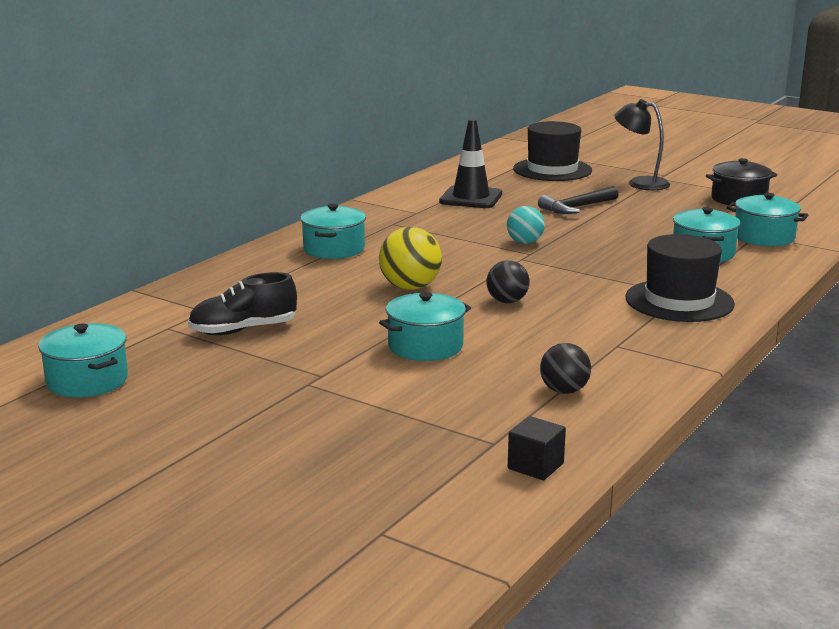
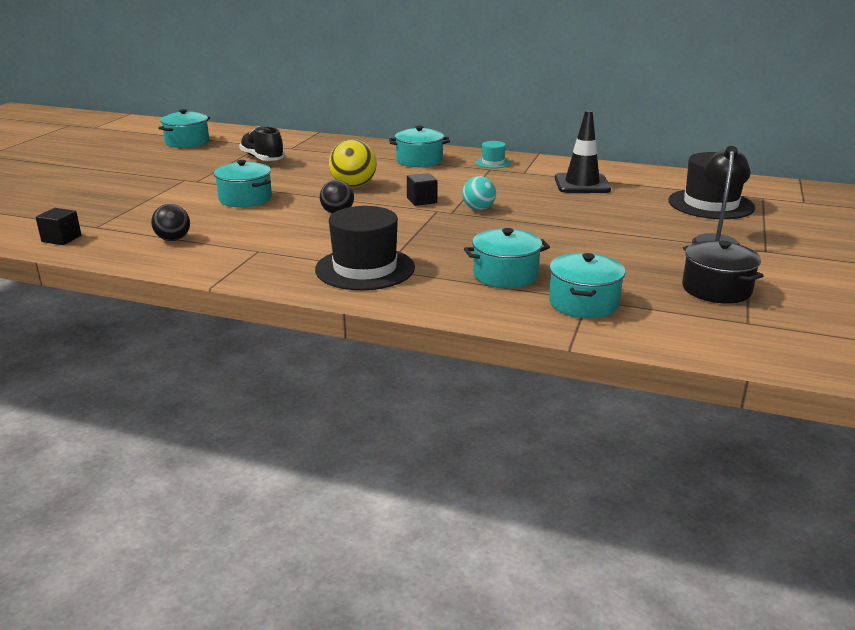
camera: 75 degrees right, 5 degrees up
(370, 220) = (493, 162): none -> turquoise hat
(485, 261) = (422, 200): none -> black cube
(577, 207) = (597, 220): black hammer -> none

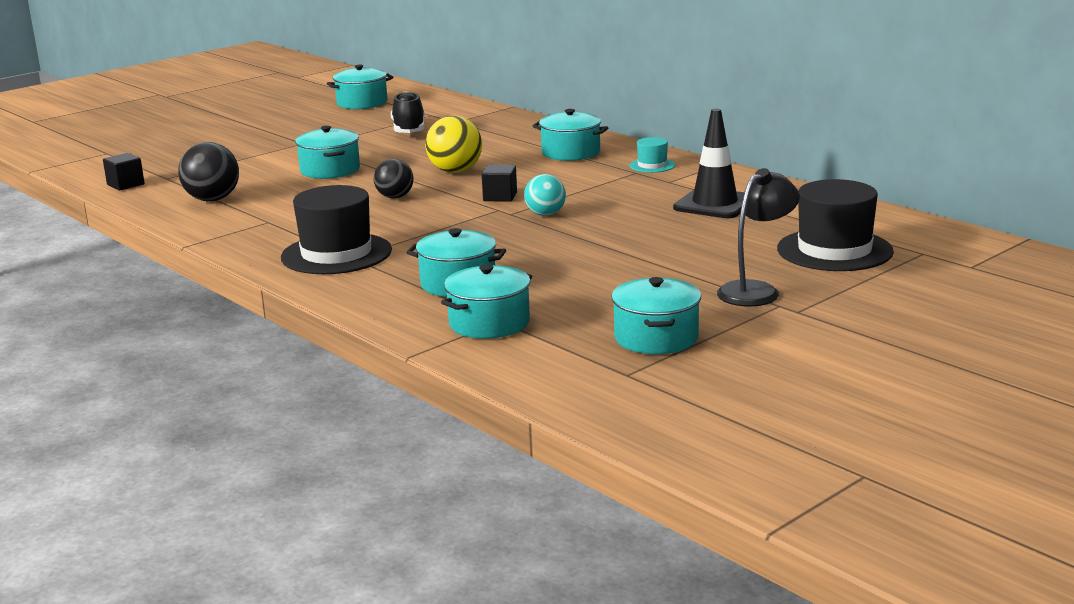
camera: 30 degrees right, 5 degrees down
(173, 239) = (212, 199): black ball -> black ball, size x1.50
(716, 289) = (656, 338): black pot -> turquoise pot

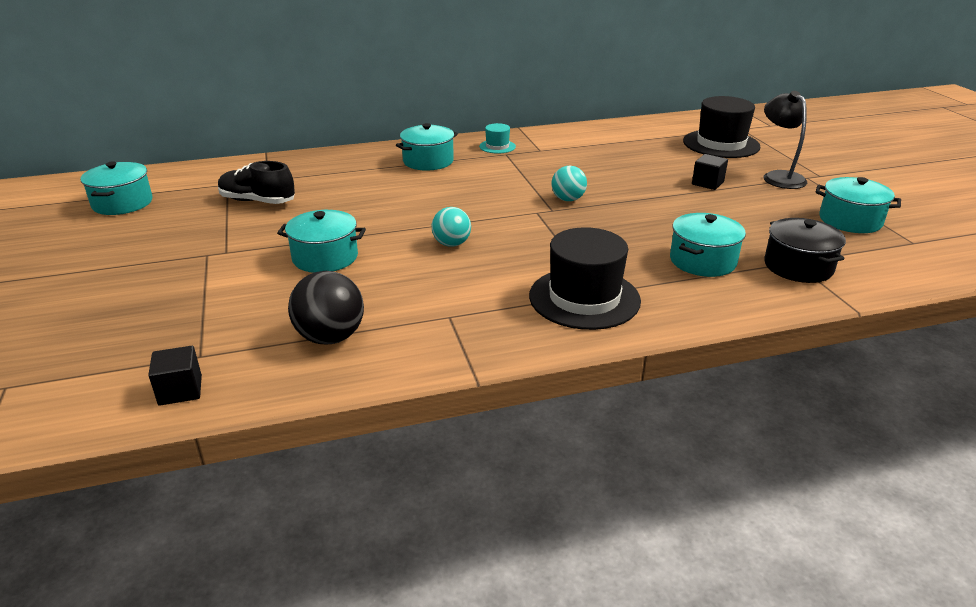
camera: 65 degrees left, 10 degrees up
(395, 197) = (451, 244): black ball -> turquoise ball
(455, 171) = (413, 207): yellow ball -> none
(489, 323) = (798, 267): turquoise pot -> black pot
(500, 197) = (505, 205): black cube -> black cube (707, 183)
(714, 204) = (604, 150): black traffic cone -> none

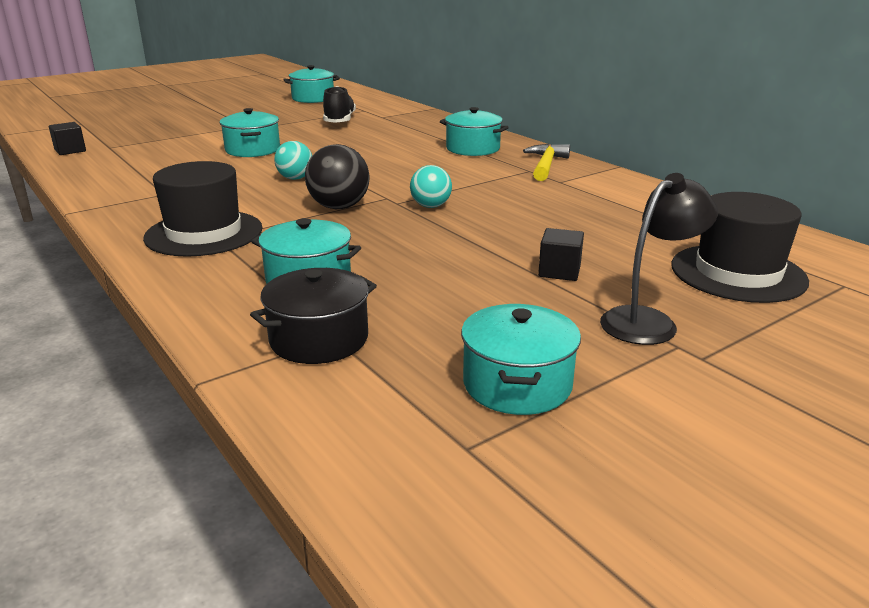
camera: 70 degrees right, 5 degrees down
(330, 337) = (131, 169): black ball -> black ball (339, 207)
(497, 146) = (546, 165): turquoise hat -> yellow hammer

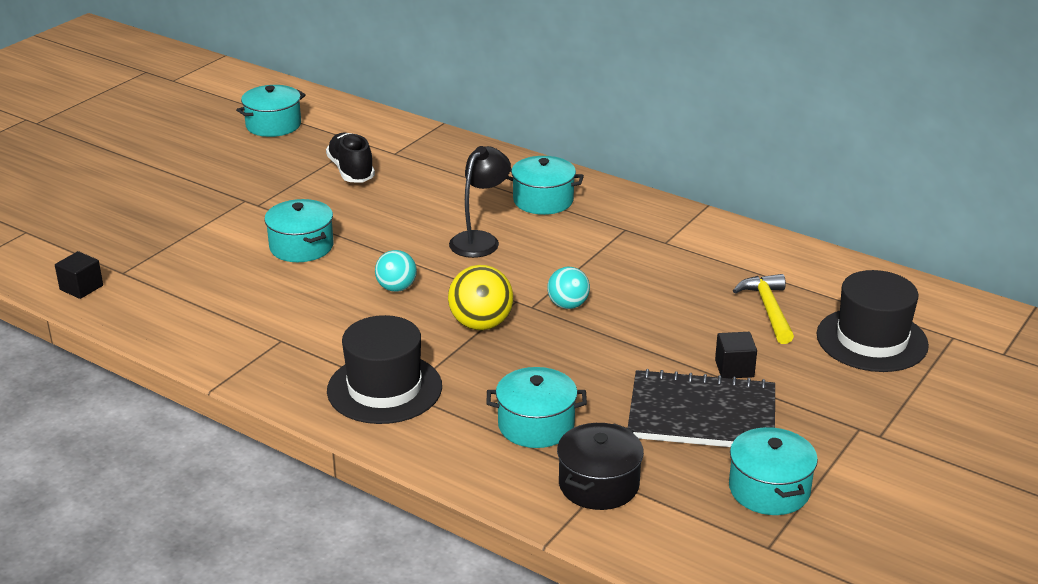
camera: 20 degrees left, 5 degrees up
(339, 207) = (481, 324): black ball -> yellow ball
(491, 301) = (702, 415): none -> black notebook
(546, 165) = (636, 217): yellow hammer -> yellow hammer (768, 309)
(648, 321) = (828, 408): black lamp -> black lamp (480, 240)

